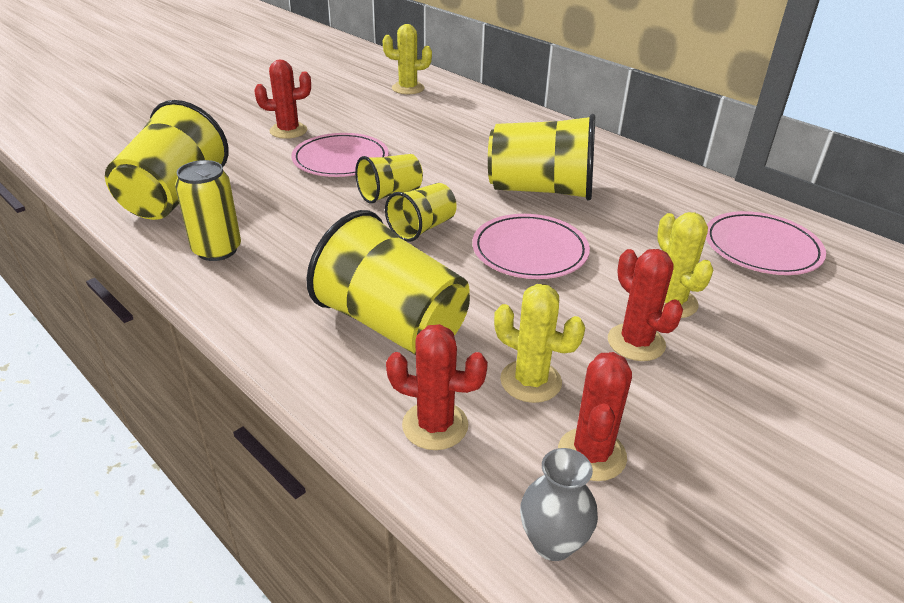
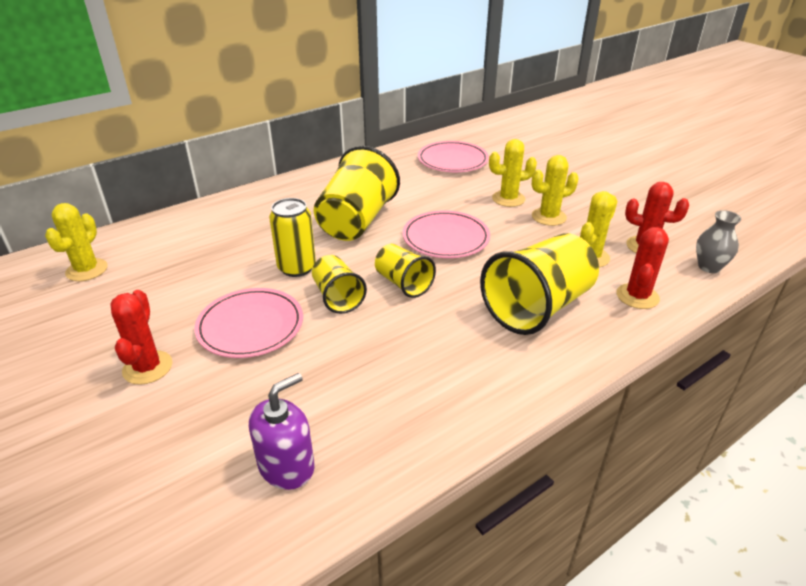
camera: 80 degrees left, 0 degrees up
(174, 196) = (286, 466): yellow cup -> purple soap dispenser
(217, 250) = (420, 415): yellow can -> yellow can (296, 268)
(636, 342) = (548, 217): red cactus -> yellow cactus

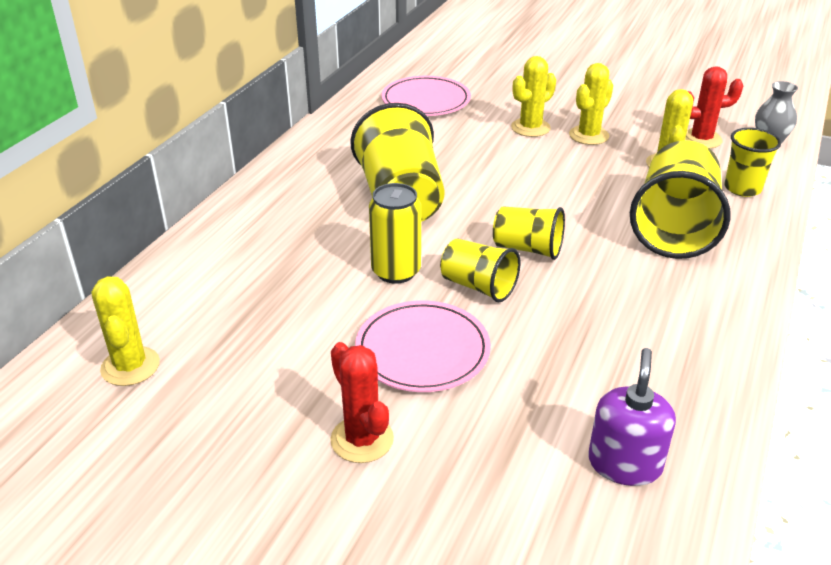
camera: 30 degrees left, 0 degrees up
(445, 238) = (515, 188): pink plate -> none
(637, 296) = (742, 188): red cactus -> yellow cup

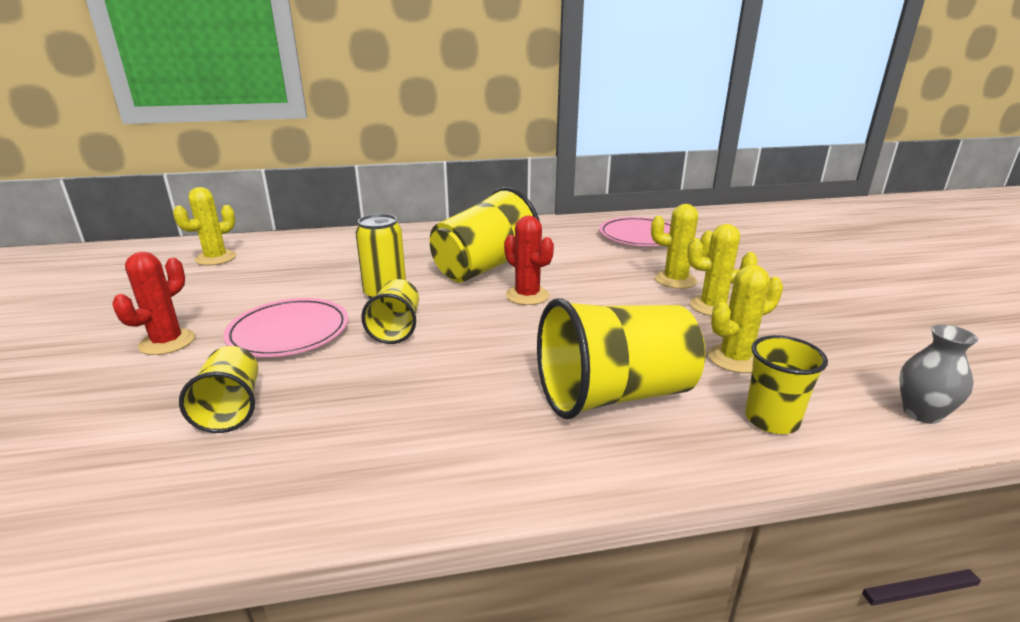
camera: 55 degrees right, 10 degrees down
(527, 249) = (476, 332): yellow cup -> yellow cup (231, 408)
(624, 464) = (170, 472): purple soap dispenser -> none
(701, 139) = (829, 365): red cactus -> red cactus (527, 295)

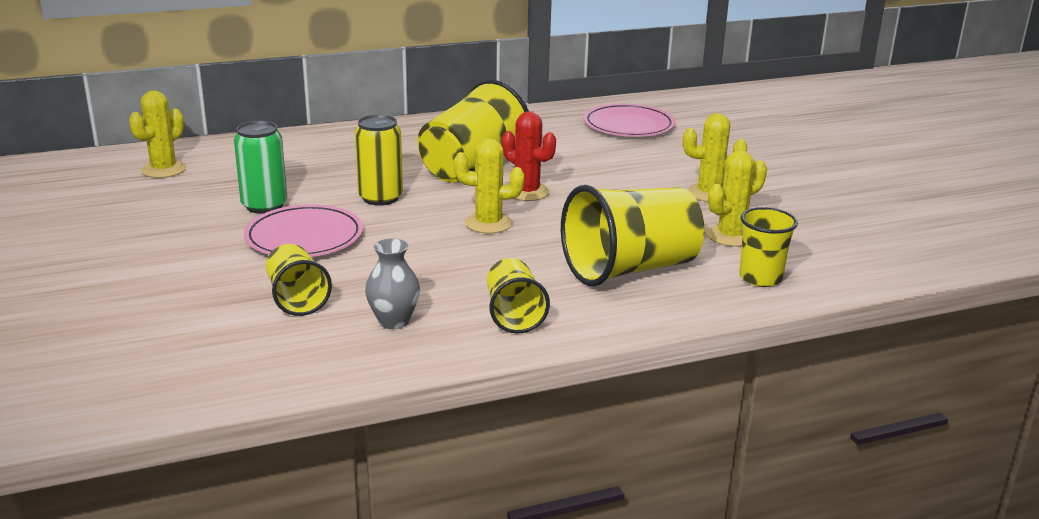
camera: 10 degrees left, 0 degrees up
(167, 342) = (187, 252): red cactus -> none
(275, 296) = (264, 206): none -> green can
(396, 328) = (409, 228): yellow cup -> yellow cup (514, 315)
(675, 280) = (671, 170): yellow cactus -> yellow cactus (488, 223)
(921, 413) = (878, 266): grey vase -> grey vase (393, 321)

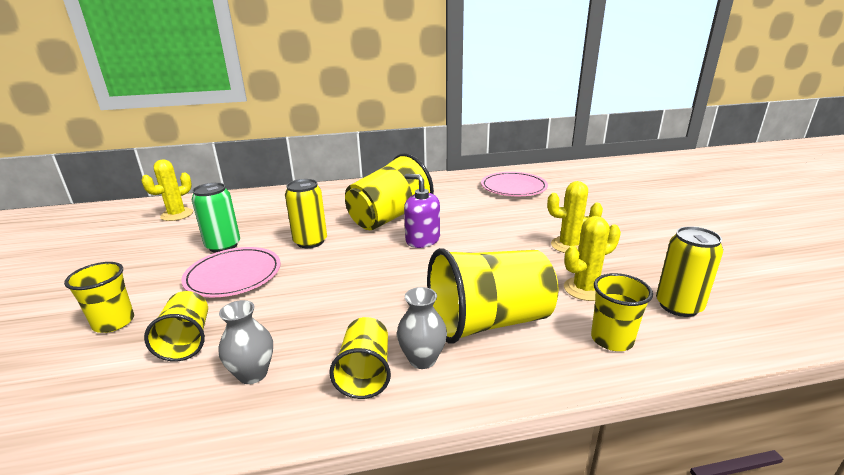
camera: 10 degrees right, 0 degrees up
(192, 287) = (114, 322): none -> yellow cup
(488, 223) = (382, 268): yellow cactus -> none
(527, 192) = (422, 240): red cactus -> purple soap dispenser
(569, 302) = (422, 359): none -> grey vase
(829, 248) = (678, 306): none -> yellow can

